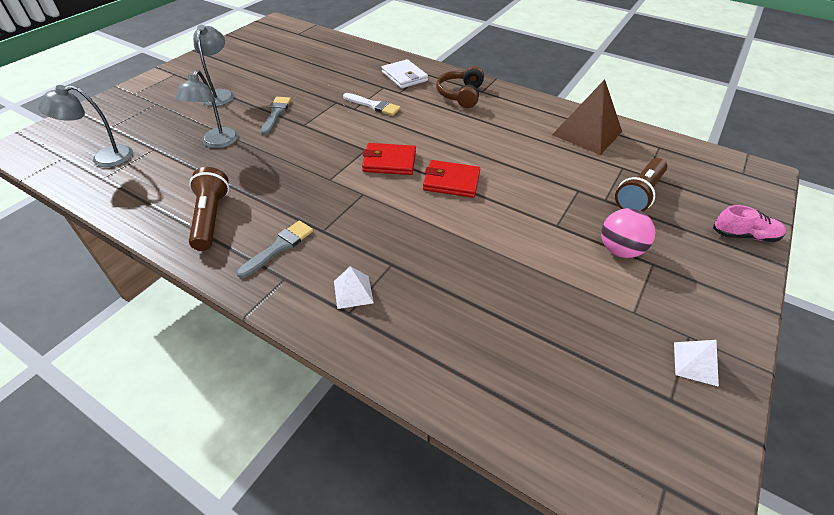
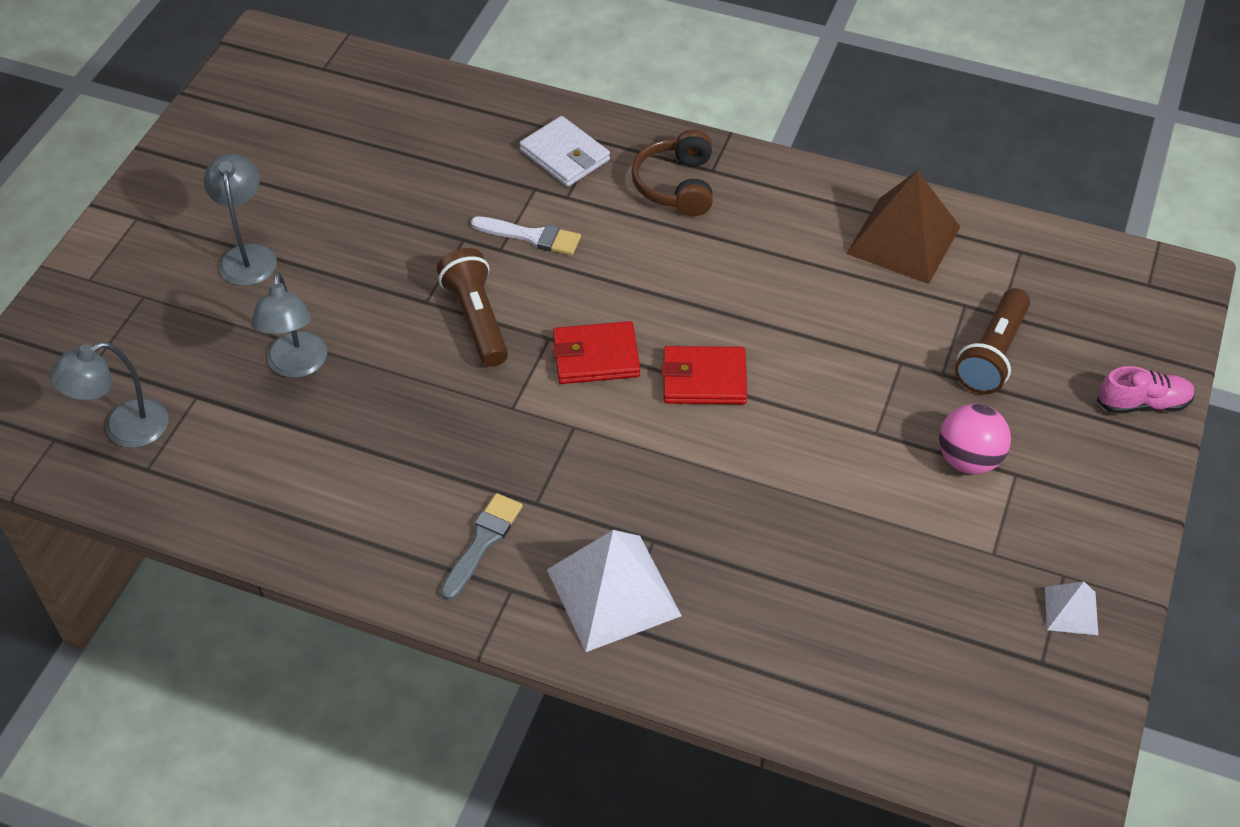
camera: 10 degrees left, 5 degrees up
(210, 218) = (358, 511): brown flashlight -> brown flashlight (476, 319)
(276, 114) = (368, 284): grey brush -> none
(353, 292) = (613, 592): white pyramid -> white pyramid, size x2.06

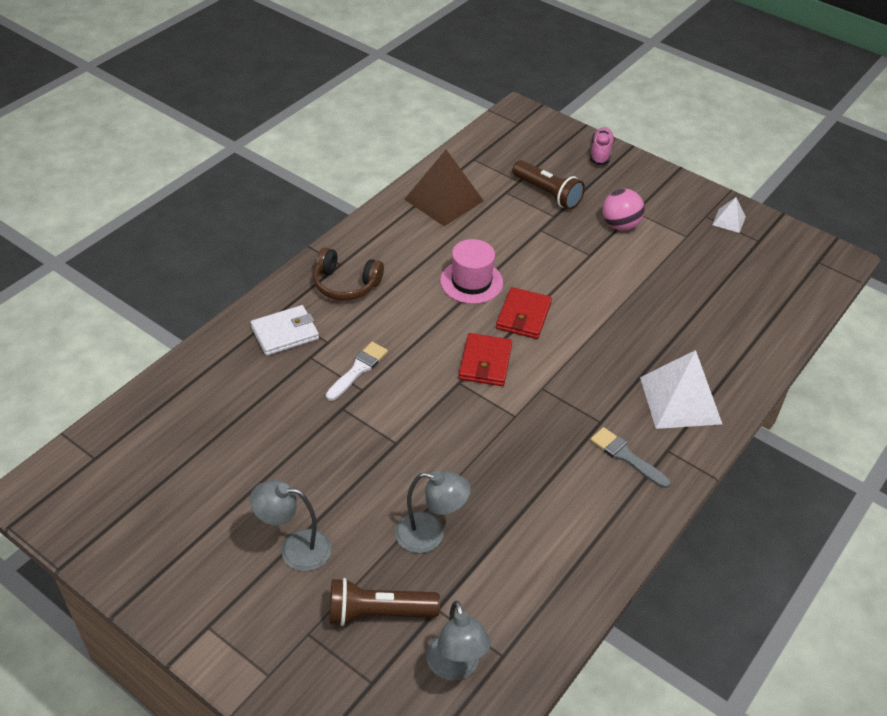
camera: 75 degrees left, 5 degrees down
(476, 319) = (426, 417): brown flashlight -> brown flashlight (378, 613)
(745, 308) = (471, 282): none -> pink hat

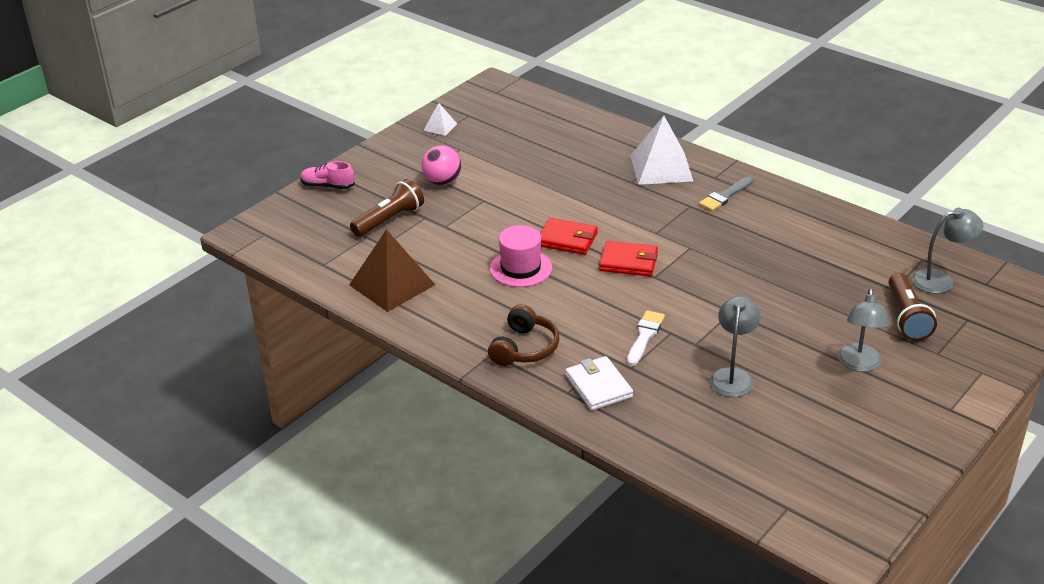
camera: 85 degrees left, 10 degrees down
(358, 369) = (645, 336): white brush -> white brush turned 75 degrees clockwise
(430, 535) = (825, 292): grey lamp -> grey lamp (732, 376)

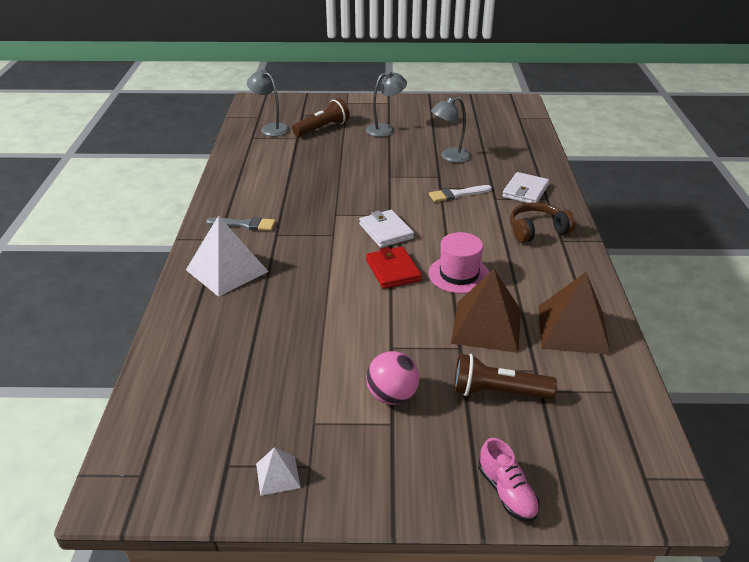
camera: 130 degrees left, 0 degrees up
(448, 248) = (487, 326): none -> brown pyramid
(628, 262) = (386, 231): red wallet -> white wallet

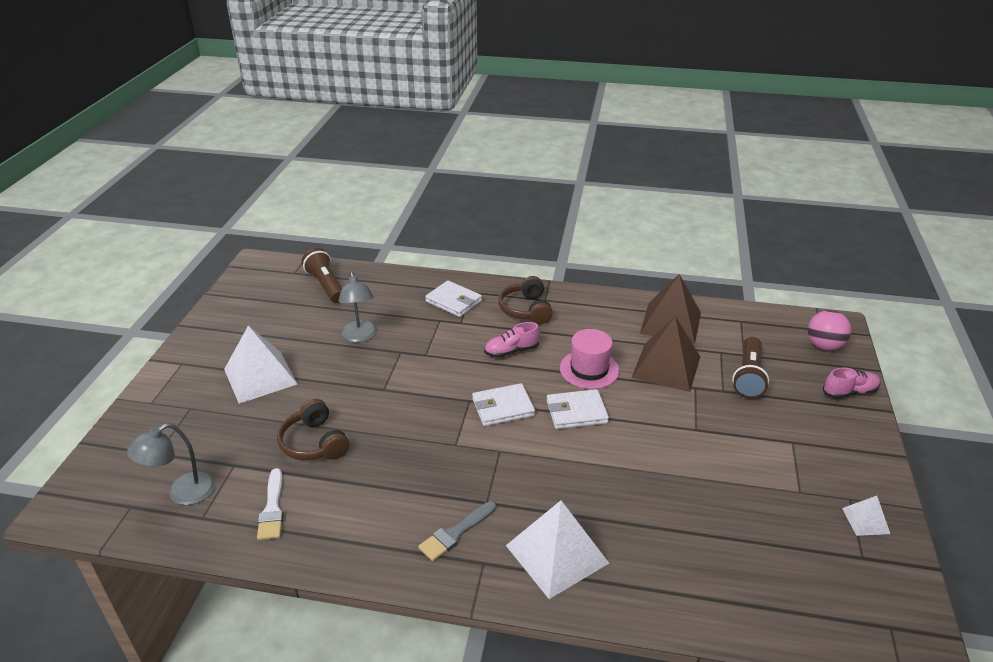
camera: 80 degrees left, 0 degrees up
(245, 225) = (455, 533): grey brush -> grey brush turned 150 degrees counterclockwise
(322, 128) = (219, 435): brown flashlight -> brown flashlight (326, 285)
(323, 159) = (314, 442): none -> brown headphones
(385, 129) = (260, 376): grey lamp -> white pyramid
(392, 396) = (760, 437): pink ball -> pink ball (824, 345)
(393, 270) = (576, 412): red wallet -> white wallet
(457, 194) = (444, 345): white brush -> white brush (272, 509)
(466, 228) = (511, 351): none -> pink shoe

